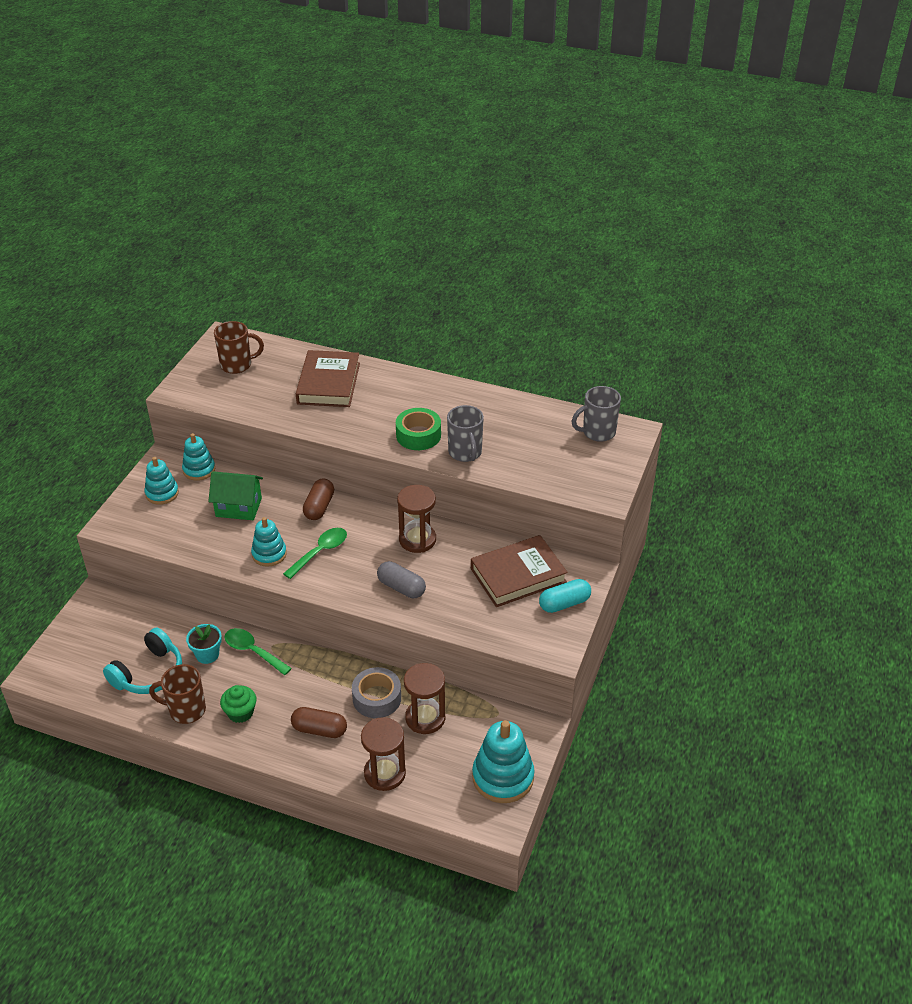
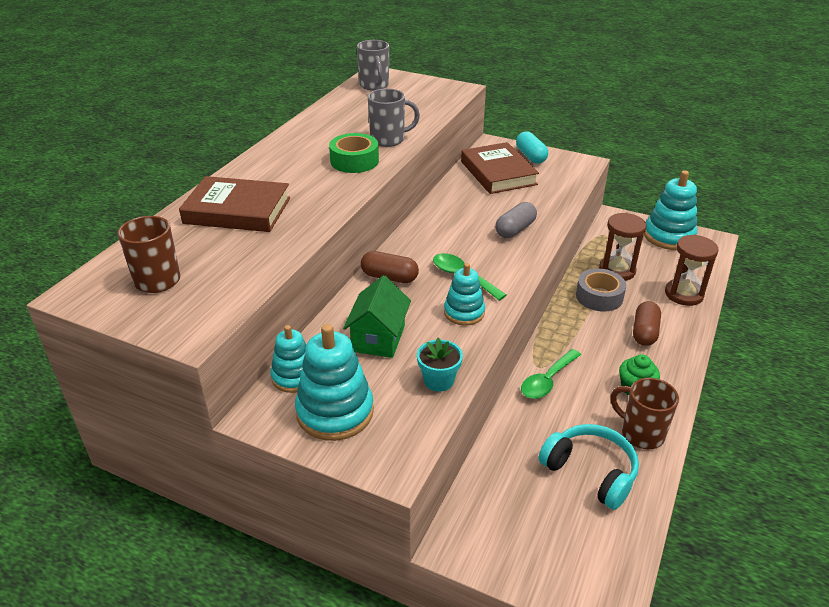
camera: 85 degrees left, 5 degrees down
(162, 493) = (335, 412): turquoise stacking toy -> turquoise stacking toy, size x1.61
(186, 710) = (641, 433): brown mug -> brown mug turned 120 degrees clockwise
(207, 654) = (555, 418): turquoise flower pot -> turquoise flower pot (439, 381)
(417, 540) = (449, 219): brown hourglass -> none

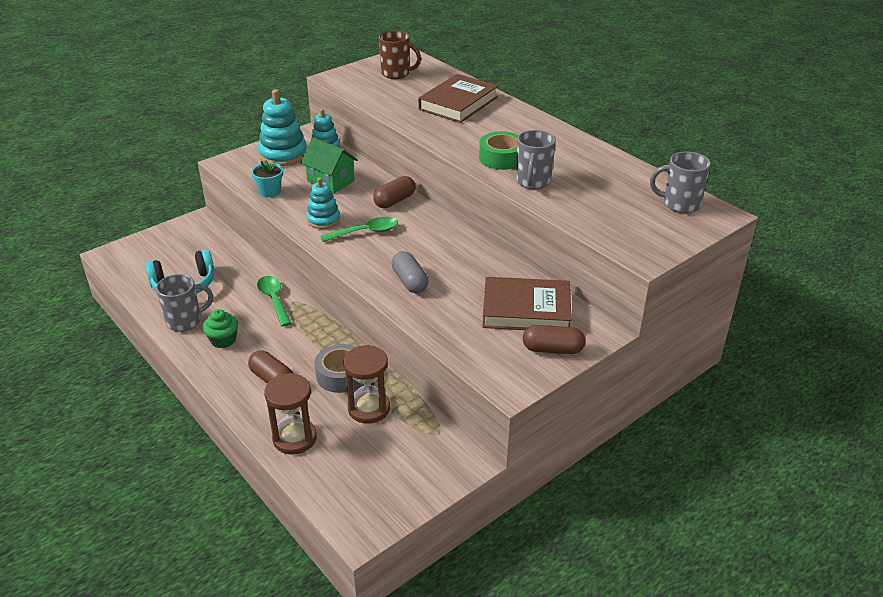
camera: 115 degrees right, 0 degrees up
(531, 156) = (552, 349): turquoise capsule -> brown capsule
(641, 433) = (185, 321): brown mug -> grey mug
(668, 236) = (397, 490): turquoise stacking toy -> none

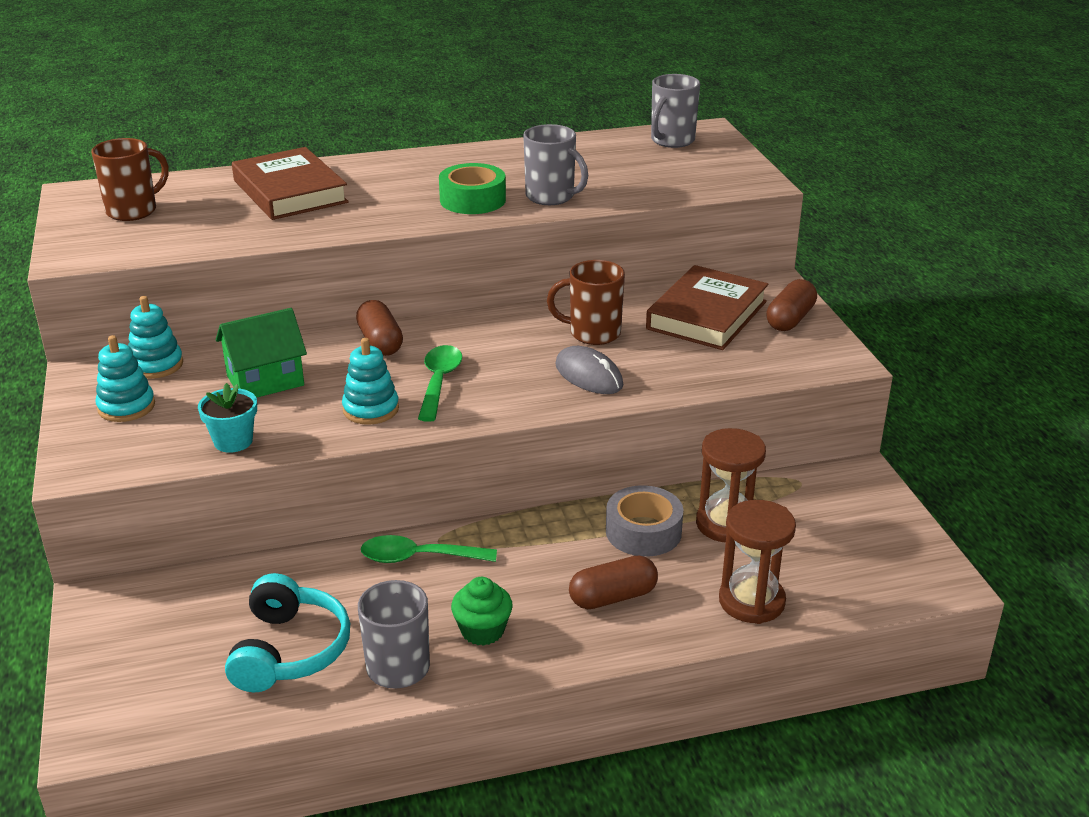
camera: 65 degrees left, 5 degrees down
(283, 154) = (126, 407): turquoise stacking toy -> turquoise stacking toy, size x0.62
(410, 281) = (589, 375): grey capsule -> grey mouse
(462, 269) = (593, 333): none -> brown mug

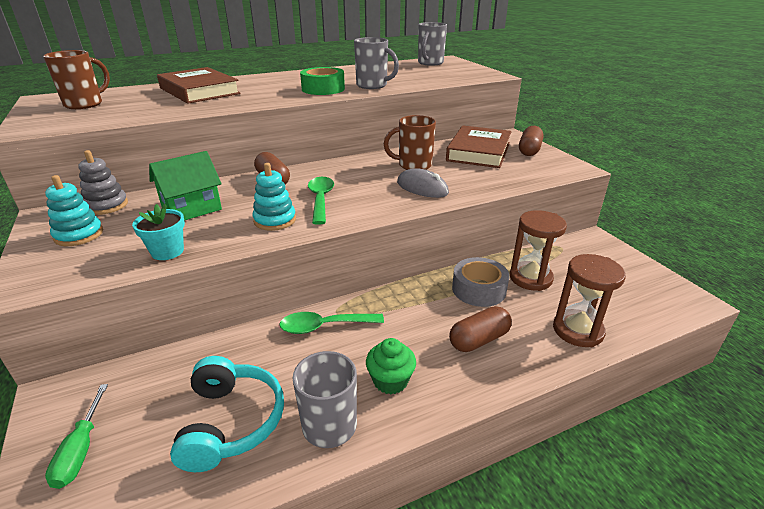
camera: 10 degrees left, 0 degrees up
(130, 656) = (81, 450): none -> green screwdriver
(156, 365) = (106, 205): turquoise stacking toy -> grey stacking toy

